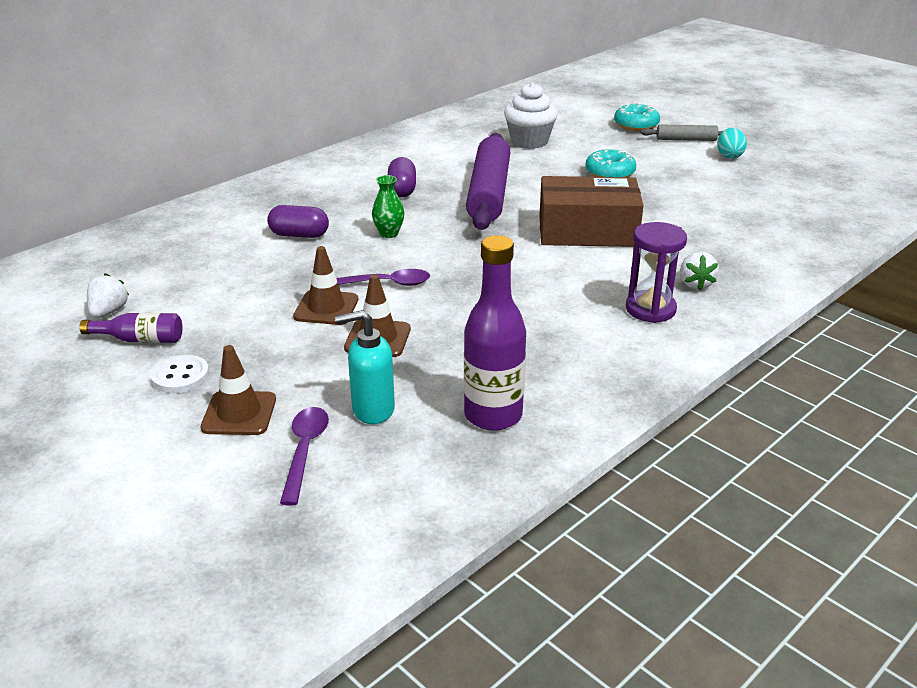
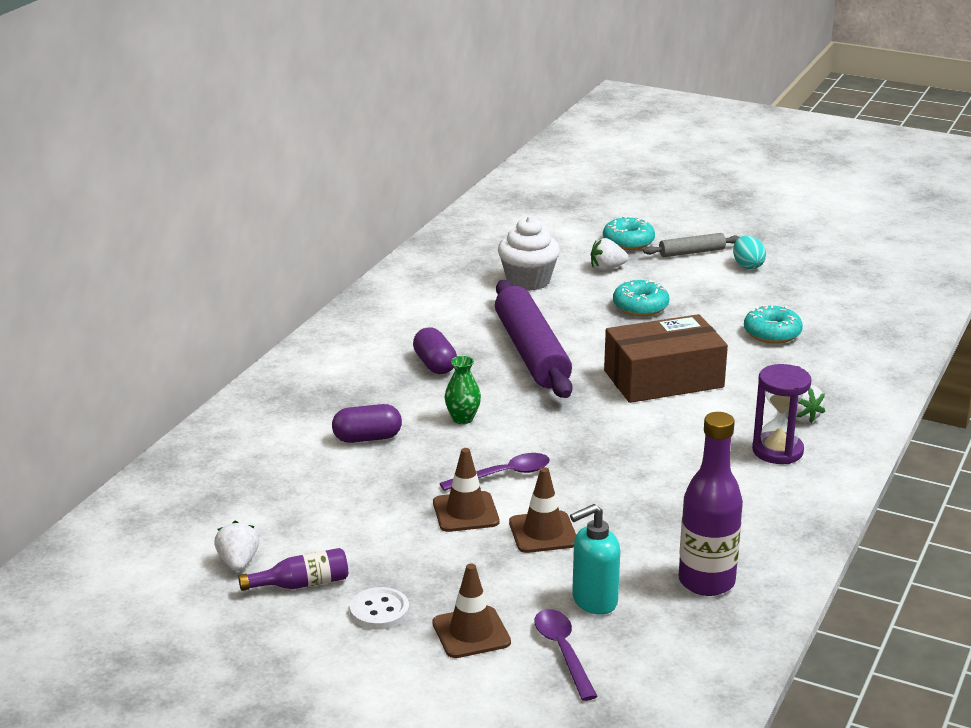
camera: 20 degrees left, 5 degrees down
(603, 141) = (607, 268): none -> white strawberry
(715, 211) = (772, 333): none -> turquoise donut

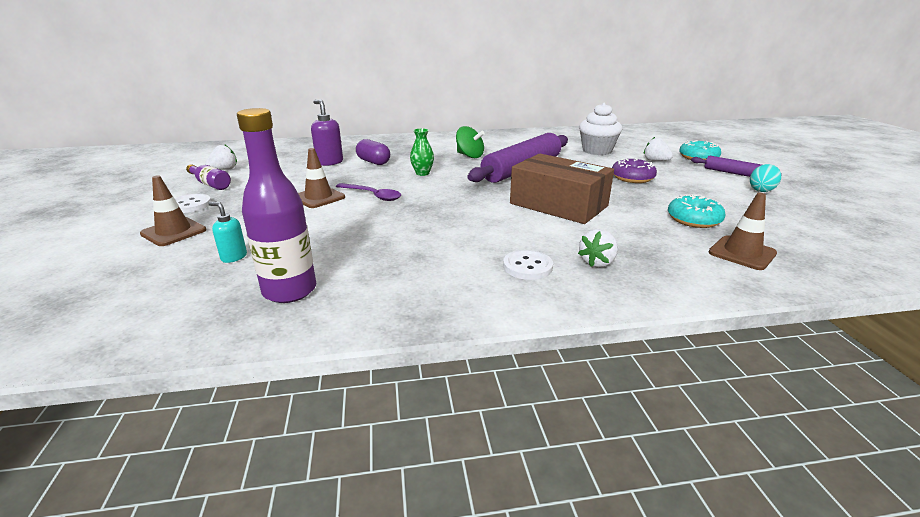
camera: 55 degrees right, 0 degrees up
(321, 471) = (329, 162): none -> purple soap dispenser
(435, 364) = (469, 156): purple capsule -> green spinning top
(543, 532) = (314, 221): brown traffic cone -> brown traffic cone (742, 253)
(563, 652) = (157, 264): purple spoon -> none
(594, 601) = (234, 257): turquoise soap dispenser -> turquoise soap dispenser, size x0.63
(640, 307) = (632, 178): turquoise donut -> purple donut
(692, 252) = (732, 173): grey rolling pin -> purple rolling pin
(777, 451) = (527, 266): purple hourglass -> white button

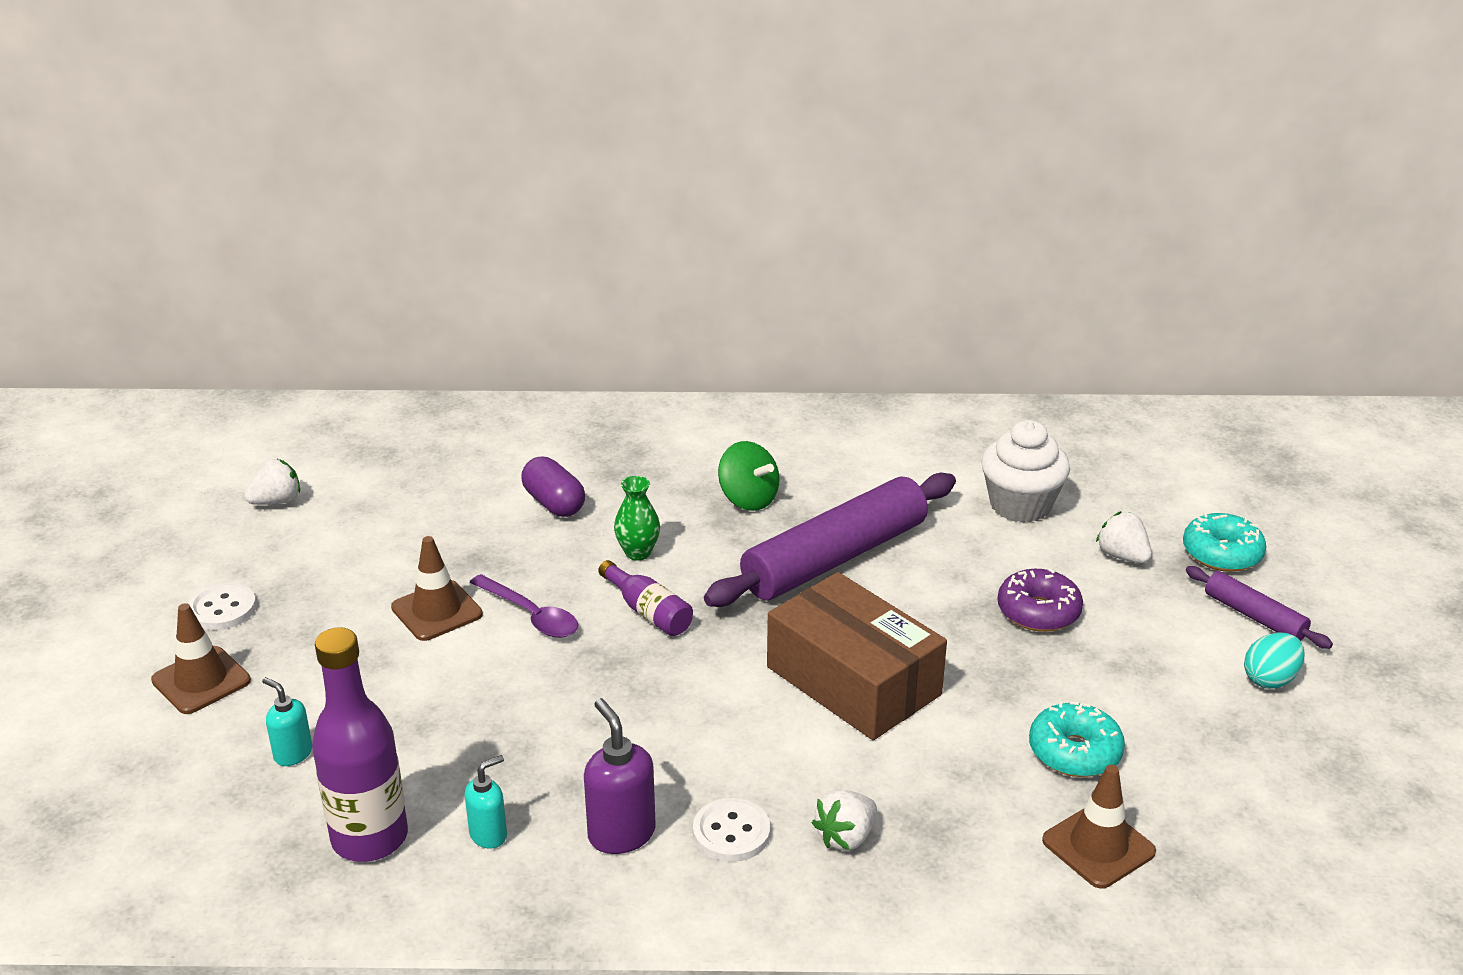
camera: 10 degrees right, 5 degrees up
(210, 184) = (253, 548): purple bottle -> purple bottle (648, 612)
(329, 162) = (470, 496): purple soap dispenser -> purple soap dispenser (621, 834)
(372, 282) = (489, 835): none -> turquoise soap dispenser

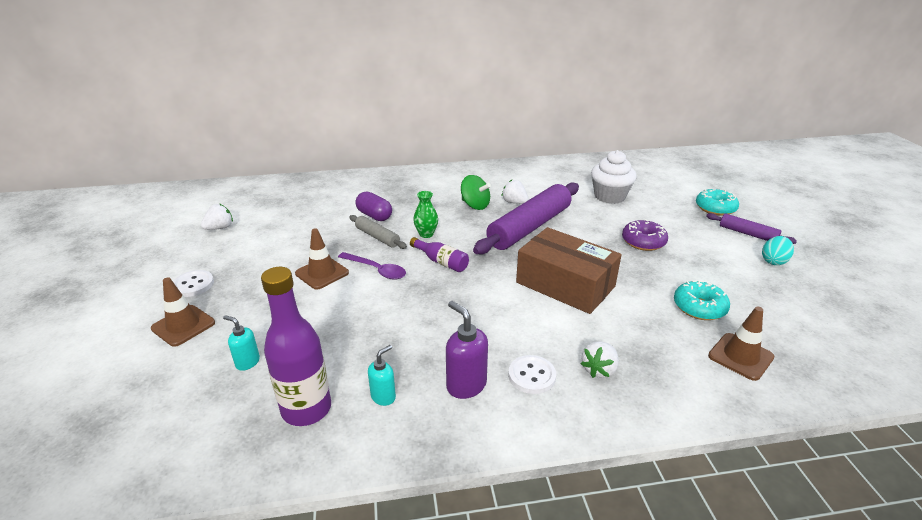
camera: 10 degrees left, 0 degrees up
(548, 549) = (377, 237): none -> grey rolling pin
(1122, 556) = (669, 213): white strawberry -> white strawberry (514, 202)

